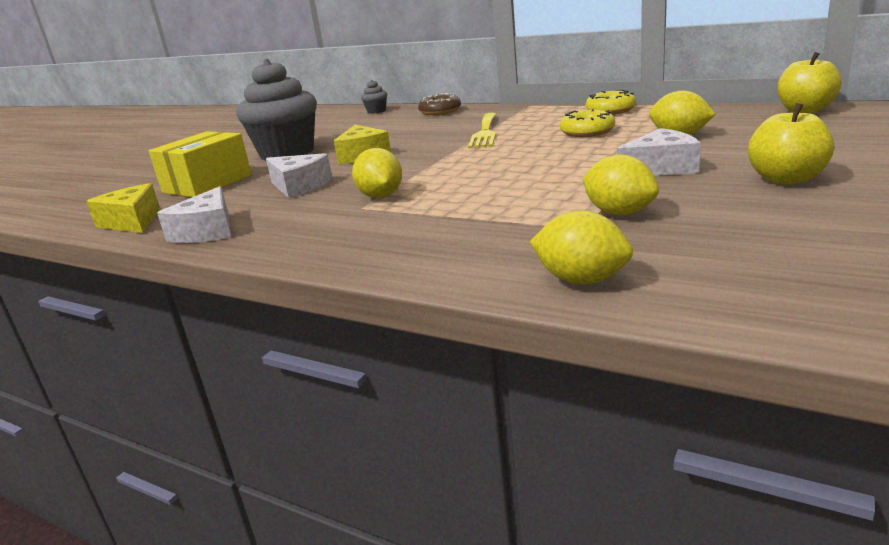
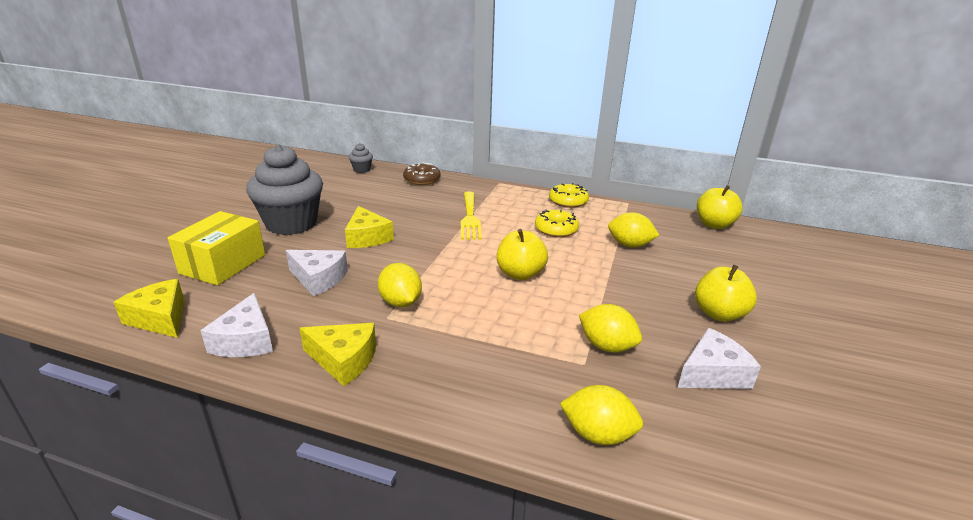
camera: 15 degrees left, 5 degrees up
(302, 239) = (344, 360): none -> yellow cheese
(529, 167) = (520, 274): none -> yellow apple
(661, 168) = (625, 288): white cheese -> white cheese (713, 373)

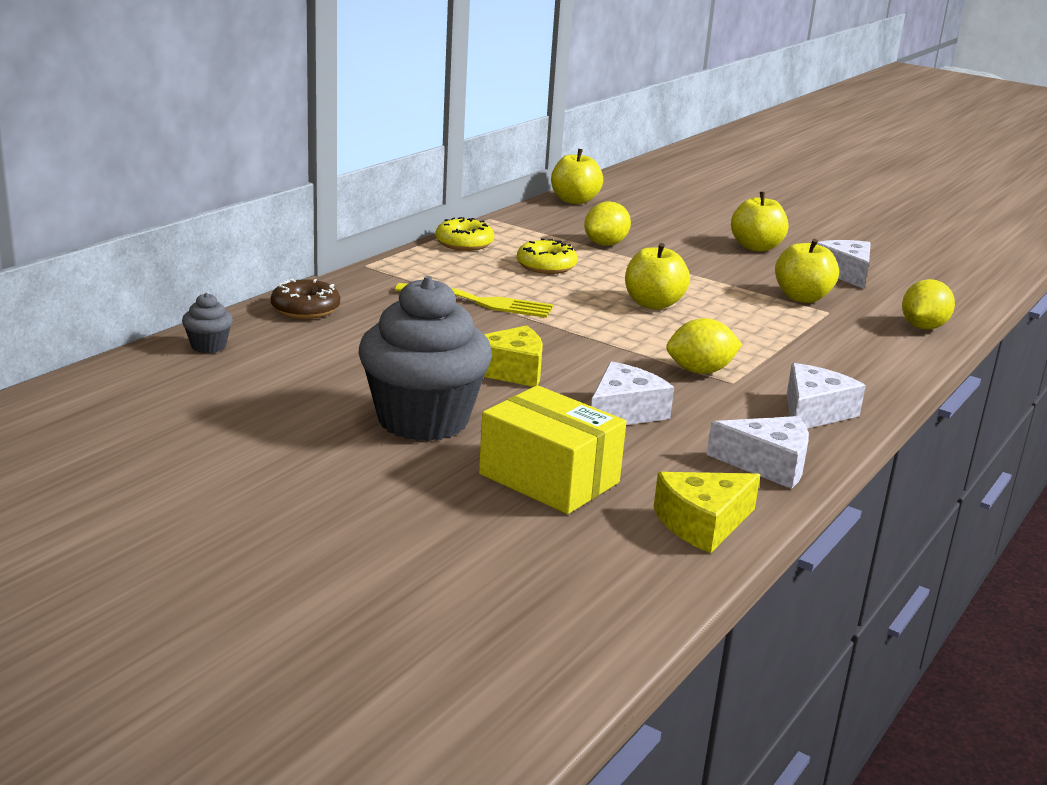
camera: 75 degrees left, 5 degrees down
(344, 360) = (814, 412): yellow cheese -> white cheese
(606, 346) = (802, 298): yellow lemon -> yellow apple

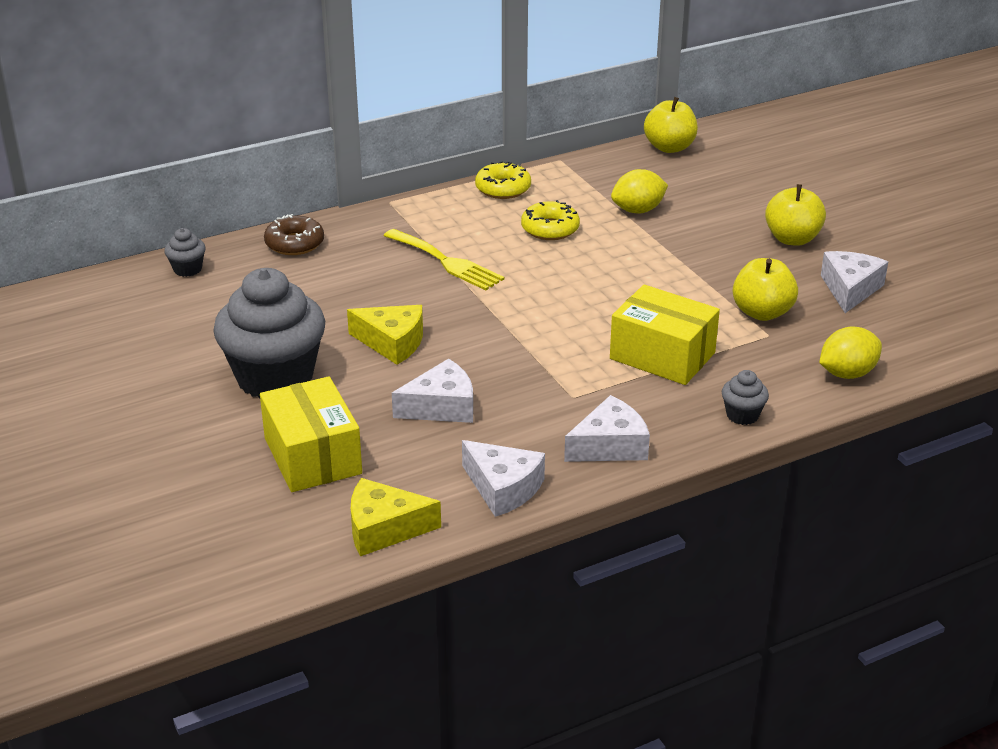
camera: 30 degrees right, 10 degrees up
(653, 304) = (601, 293): yellow apple -> none
(700, 371) = (557, 378): yellow lemon -> none
(765, 339) = (662, 356): none -> yellow box
(887, 369) = (742, 415): none -> grey cupcake

